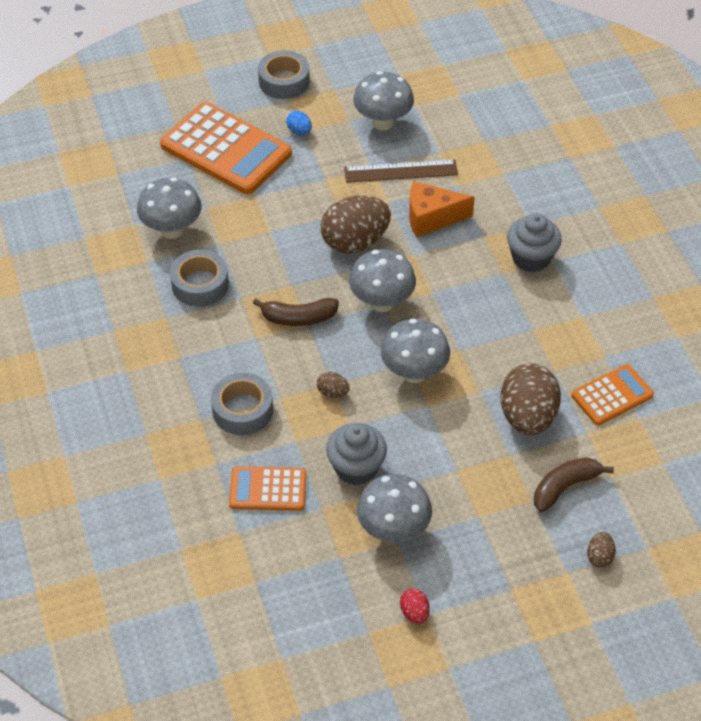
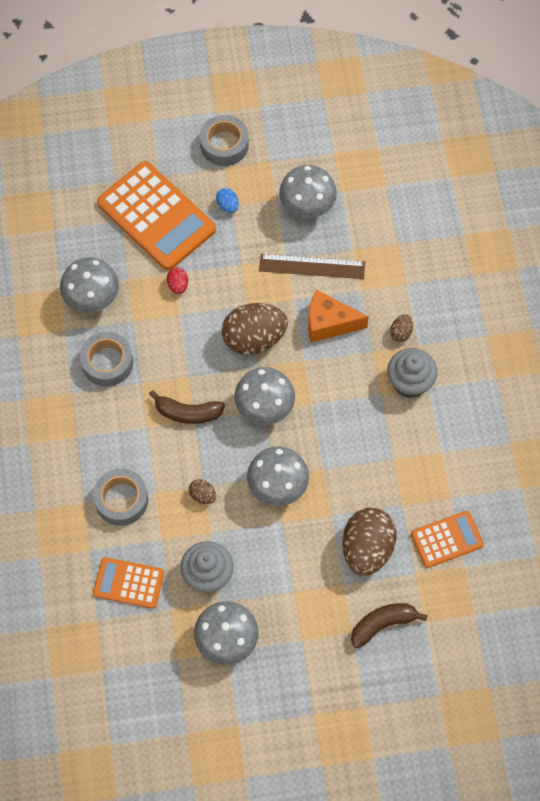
camera: 10 degrees right, 15 degrees up
(414, 613) = (228, 722): red egg -> red egg (178, 285)
(599, 557) = (396, 697): brown egg -> brown egg (401, 333)

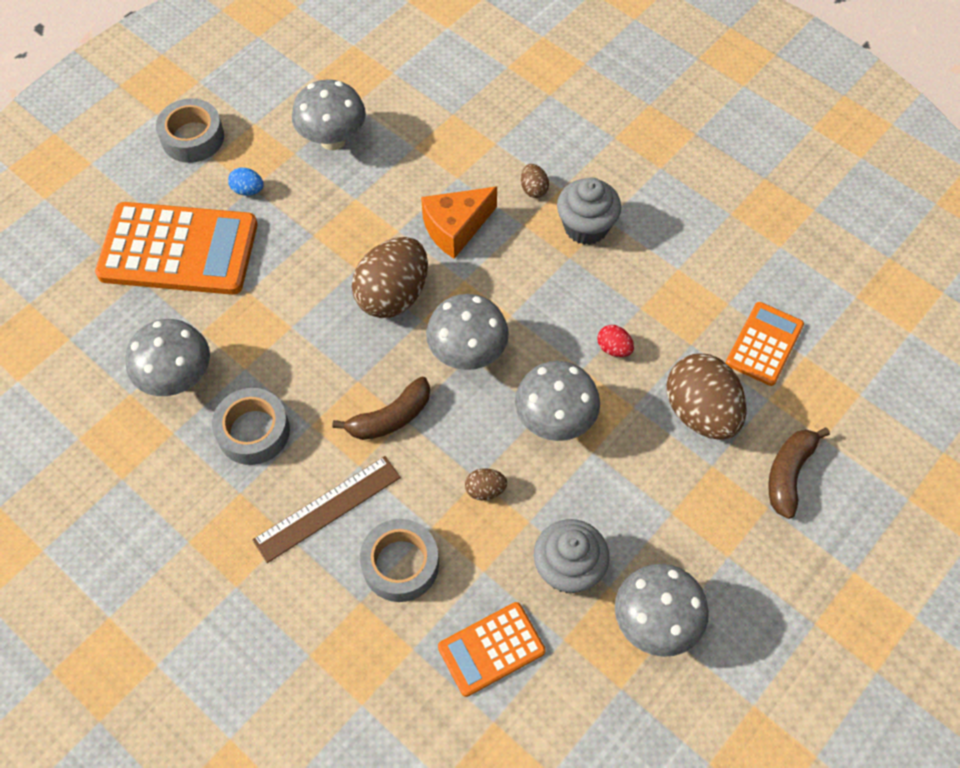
camera: 40 degrees left, 5 degrees down
(178, 285) = (263, 300): red egg -> red egg (614, 348)
(312, 266) = (388, 188): brown ruler -> brown ruler (327, 508)

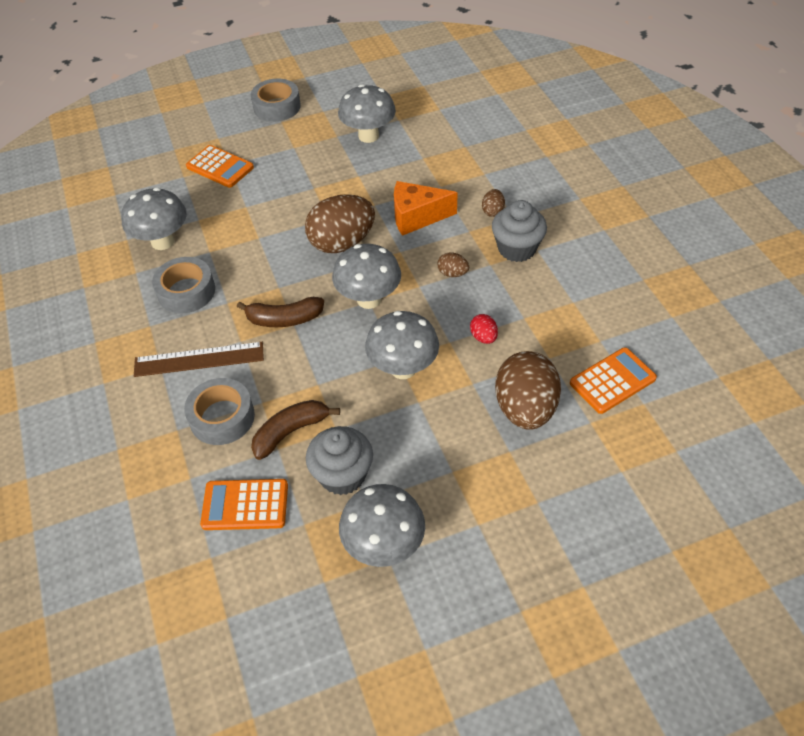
camera: 30 degrees right, 10 degrees down
(179, 249) = (220, 167): orange calculator -> orange calculator, size x0.54
(248, 190) = (290, 148): blue egg -> none
(485, 490) = (318, 394): brown egg -> brown egg (452, 273)
(789, 474) = (572, 485): brown banana -> brown banana (290, 432)

